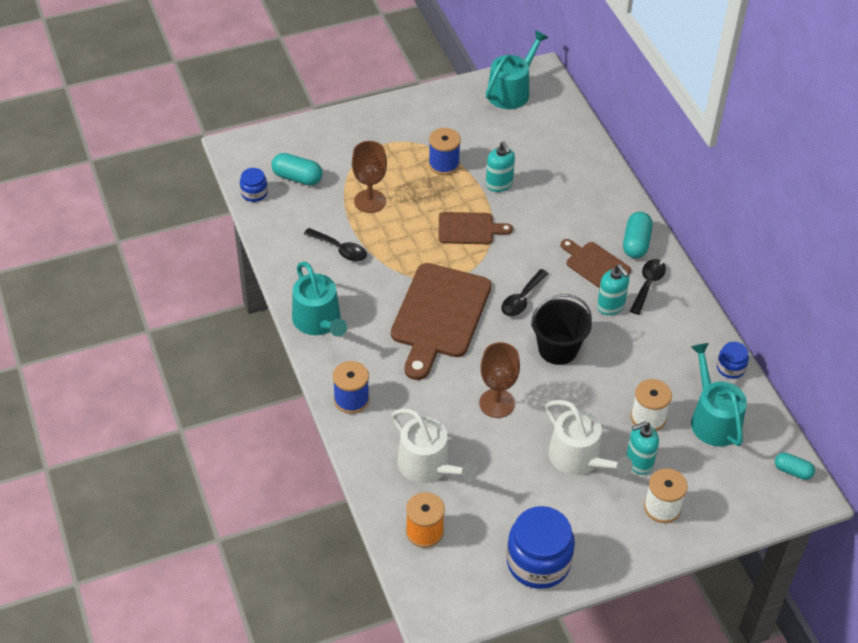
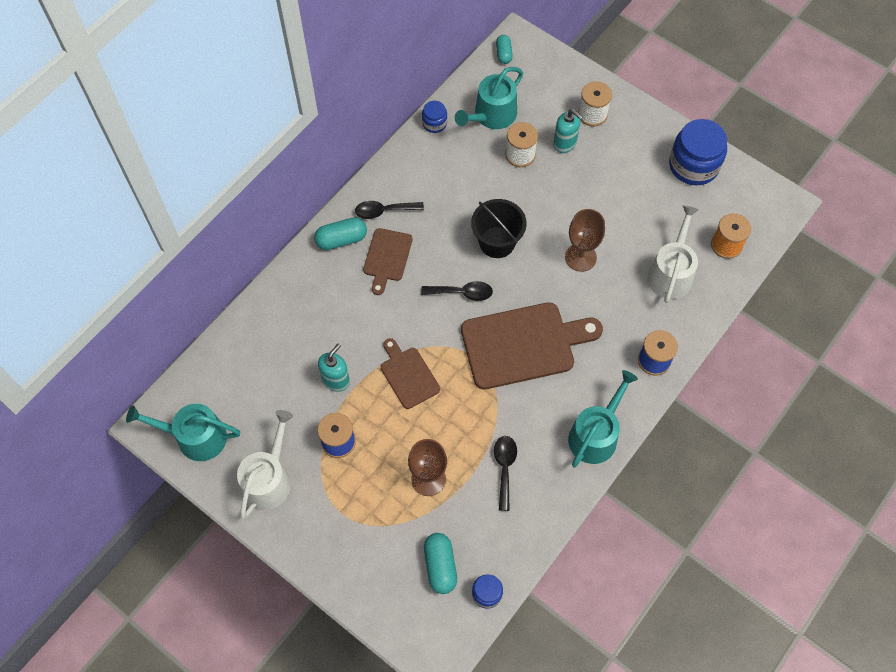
camera: 120 degrees left, 15 degrees up
(579, 458) = (589, 180): white watering can -> white watering can (269, 479)
(610, 306) = (426, 226): turquoise soap dispenser -> none

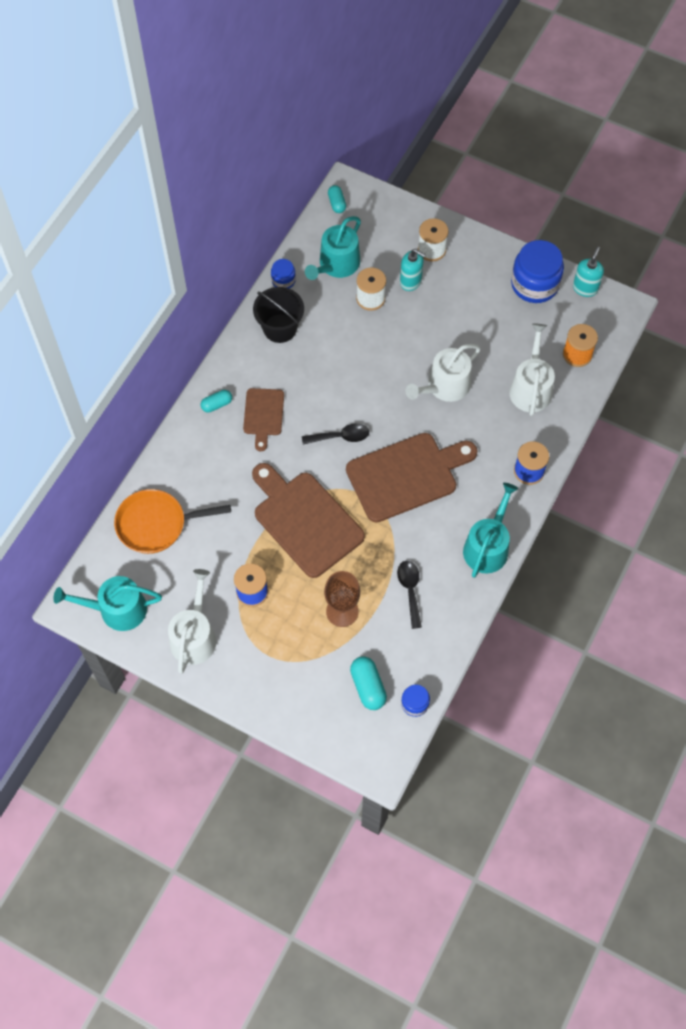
camera: 10 degrees left, 0 degrees up
(254, 354) = (156, 524): none -> orange pan
(336, 380) = (238, 536): turquoise soap dispenser -> turquoise soap dispenser (585, 288)
(341, 239) = (217, 404): turquoise capsule -> turquoise capsule, size x0.65
(384, 211) = (251, 371): black spoon -> none
(408, 375) = (305, 521): brown cutting board -> brown cutting board, size x1.84
(497, 242) = (364, 384): black bucket -> black bucket (280, 328)
(580, 257) = (444, 386): brown goblet -> white watering can

